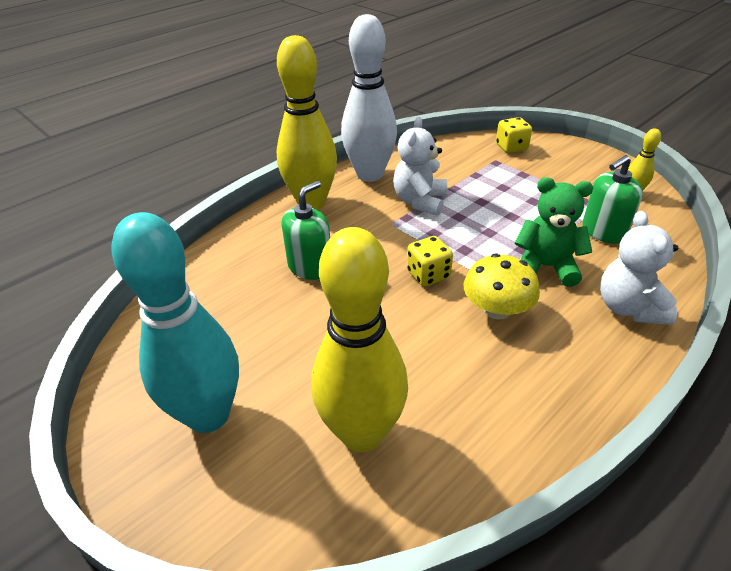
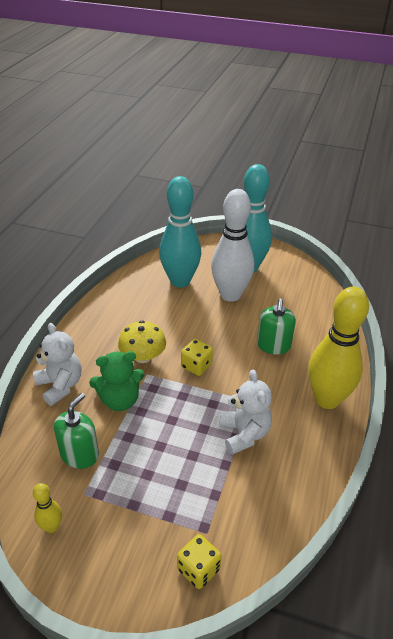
camera: 150 degrees right, 0 degrees up
(362, 433) = (180, 281): yellow bowling pin -> turquoise bowling pin
(370, 174) = (311, 453): white bowling pin -> white bowling pin (230, 295)

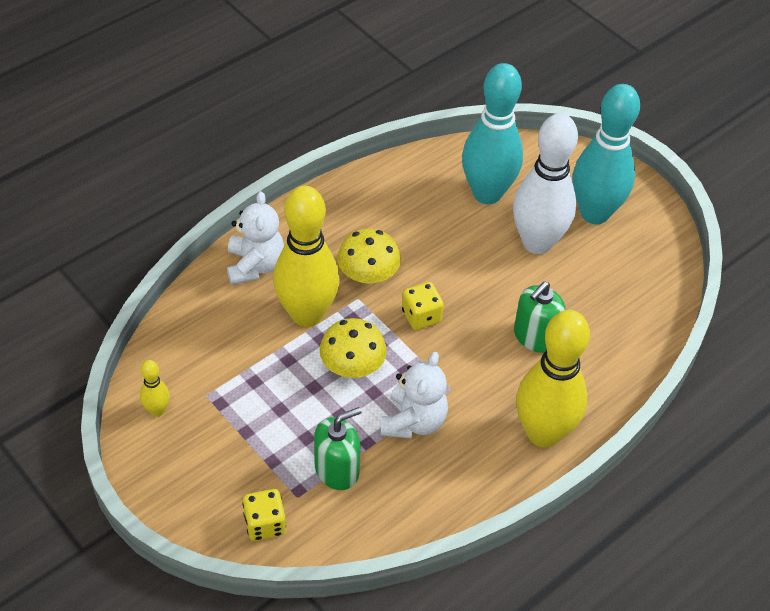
camera: 30 degrees right, 10 degrees up
(80, 454) = (227, 353): green soap dispenser -> green soap dispenser (337, 470)
(120, 400) = (307, 314): green teddy bear -> yellow bowling pin
(176, 418) = (352, 365): none -> yellow mushroom

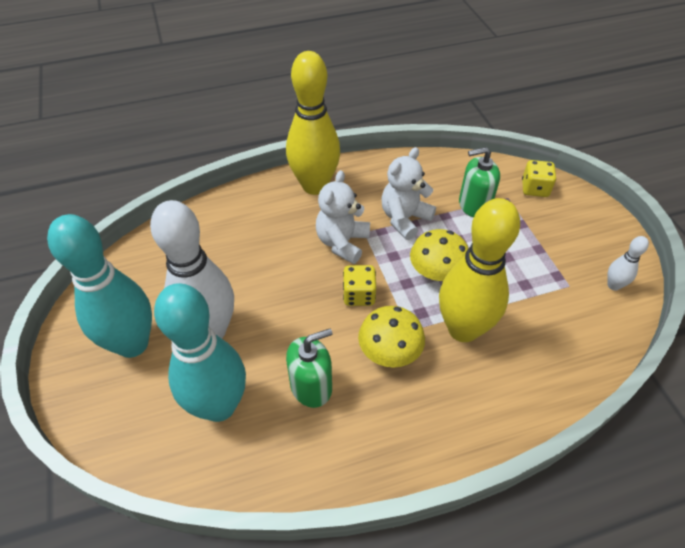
camera: 155 degrees left, 0 degrees up
(157, 410) = (613, 285): yellow bowling pin -> white bowling pin
(255, 266) = (503, 399): white teddy bear -> white teddy bear (342, 243)
(535, 336) = (274, 249): green soap dispenser -> green soap dispenser (311, 386)

